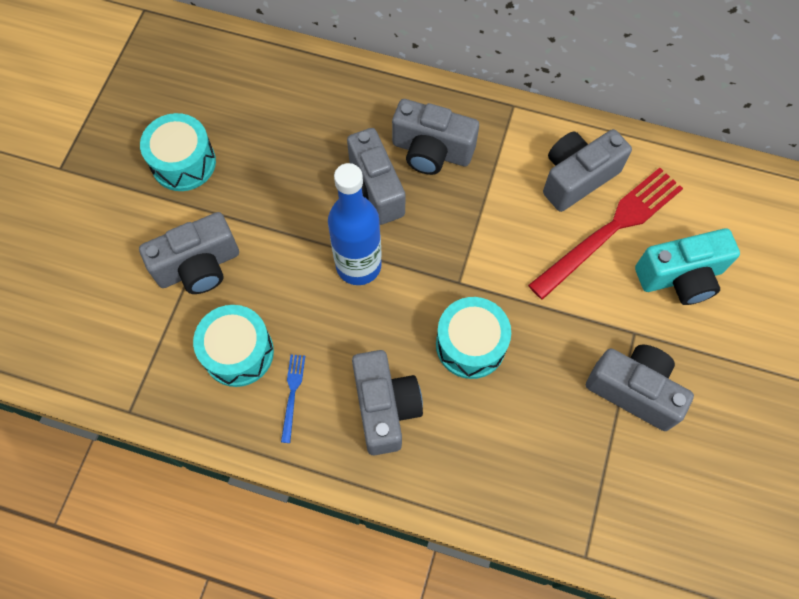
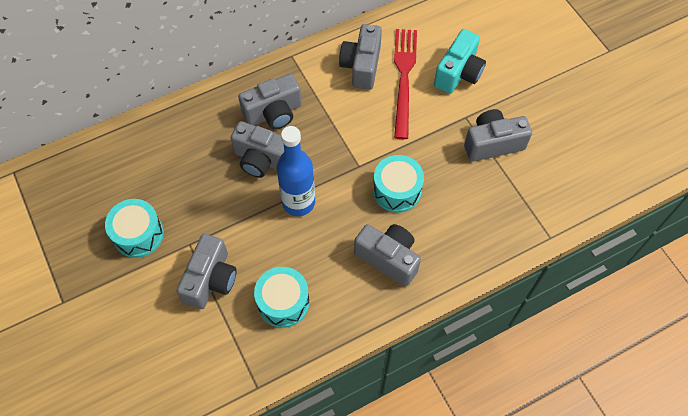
camera: 45 degrees left, 5 degrees down
(292, 394) = (335, 296): blue fork -> none

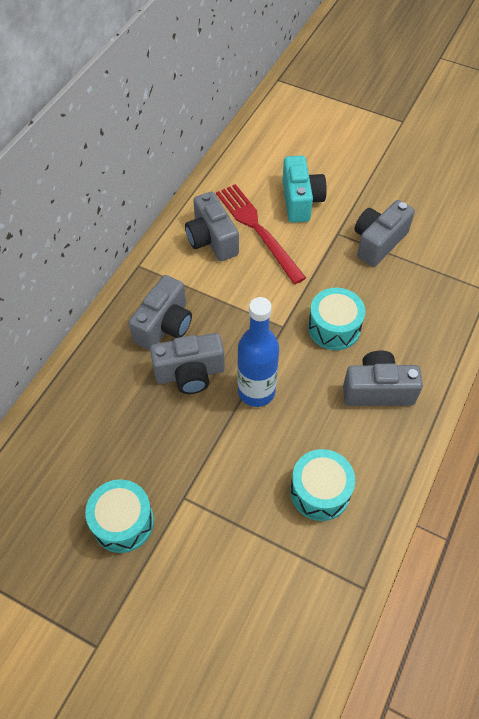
camera: 35 degrees left, 5 degrees down
(211, 280) = (234, 517): grey camera -> none

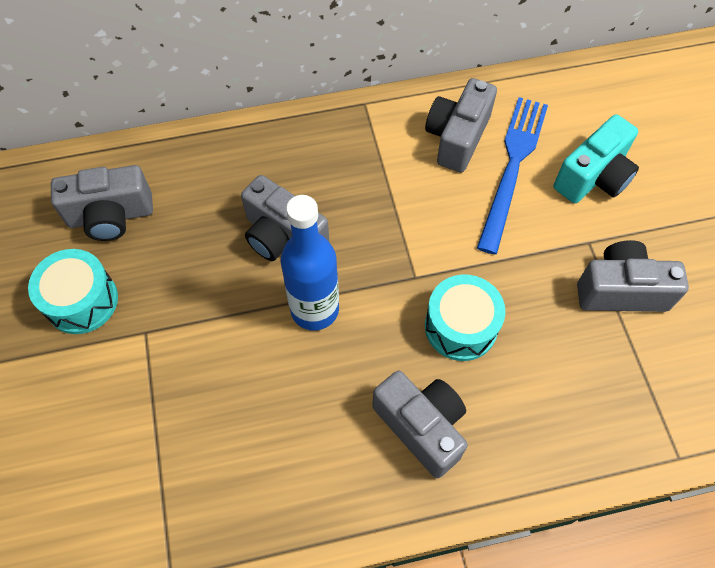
camera: 50 degrees right, 5 degrees up
(164, 325) = (317, 175): grey camera -> grey camera (111, 216)
(257, 230) = (512, 167): red fork -> blue fork
(320, 491) = (249, 454): turquoise drum -> none

